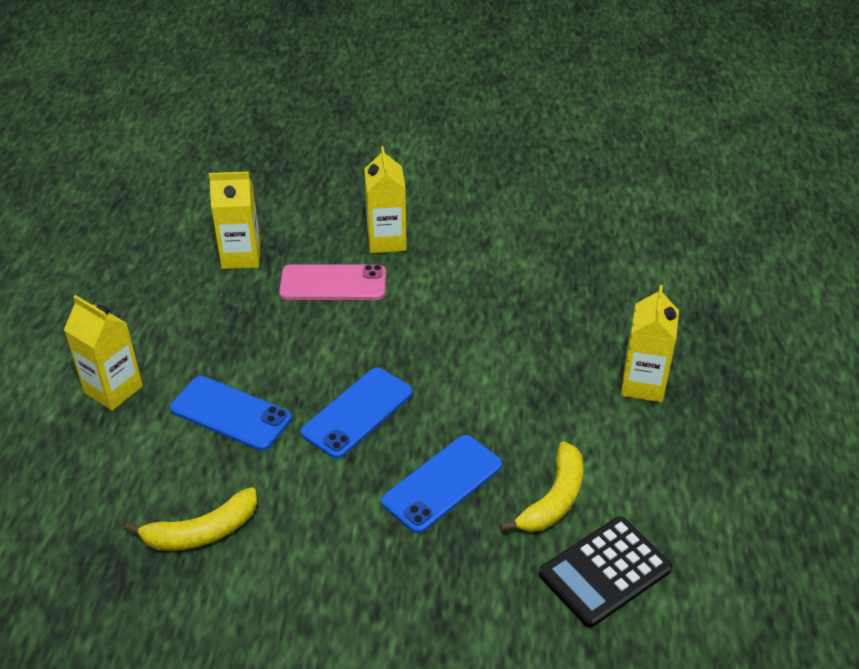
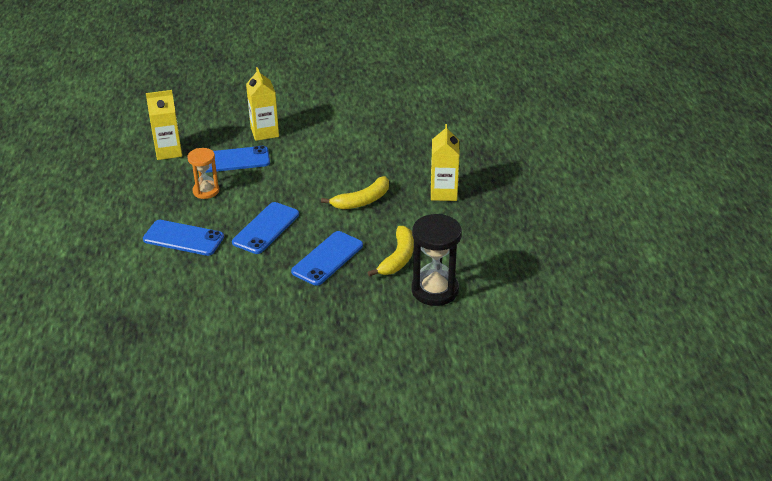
camera: 10 degrees left, 5 degrees down
(113, 389) = (101, 234): yellow carton -> none
(201, 532) = (180, 302): yellow banana -> yellow banana (362, 201)
(281, 333) = (206, 191): none -> orange hourglass
(333, 283) = (234, 160): pink phone -> blue phone
(605, 572) = (435, 290): black calculator -> black hourglass

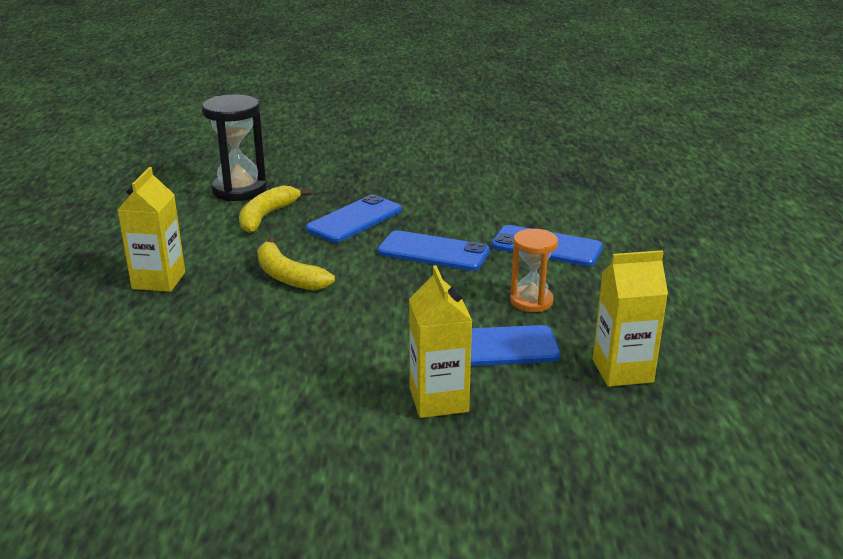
camera: 175 degrees left, 10 degrees down
(266, 228) = (433, 252): blue phone -> blue phone turned 75 degrees clockwise
(362, 201) = (287, 276): yellow banana -> yellow banana turned 105 degrees counterclockwise

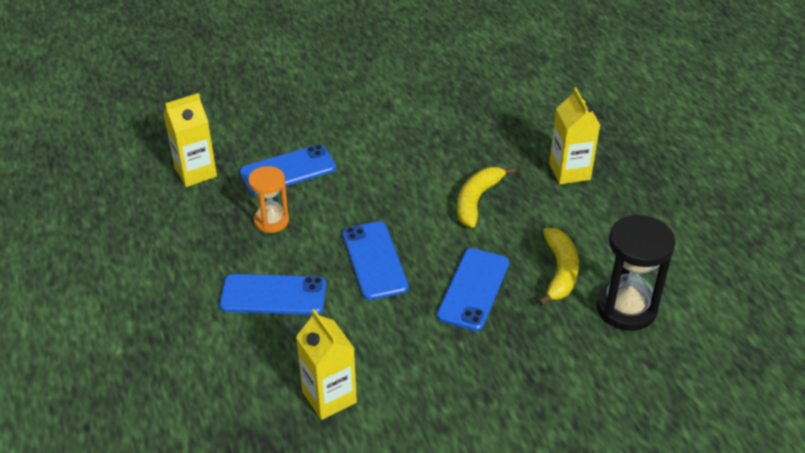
camera: 160 degrees right, 15 degrees up
(287, 276) = (477, 200): yellow banana -> yellow banana turned 90 degrees counterclockwise
(433, 252) = (374, 260): blue phone -> blue phone turned 75 degrees clockwise
(439, 400) = (309, 125): yellow carton -> yellow carton (329, 397)

